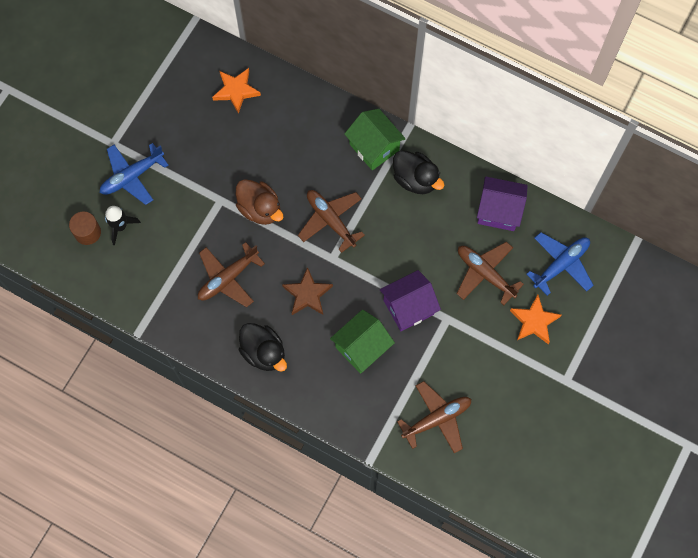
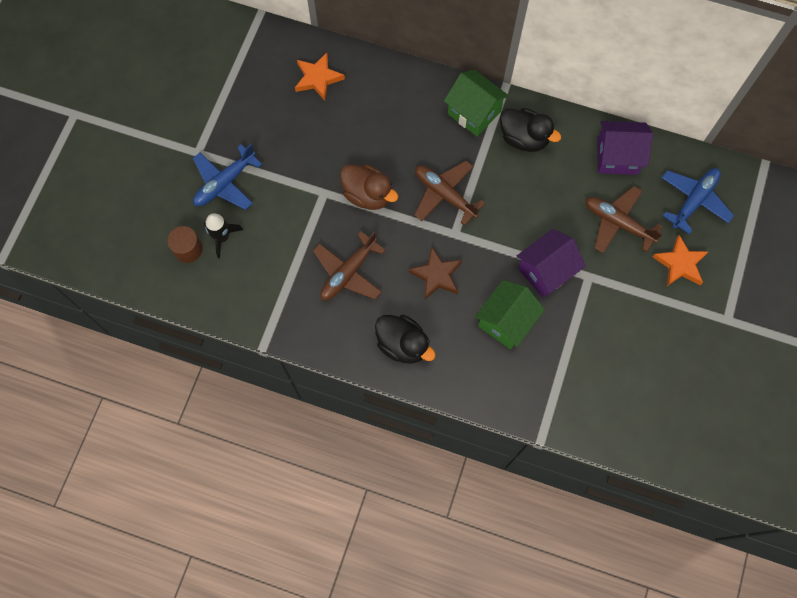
camera: 10 degrees left, 0 degrees up
(437, 419) = (602, 383): brown plane -> none

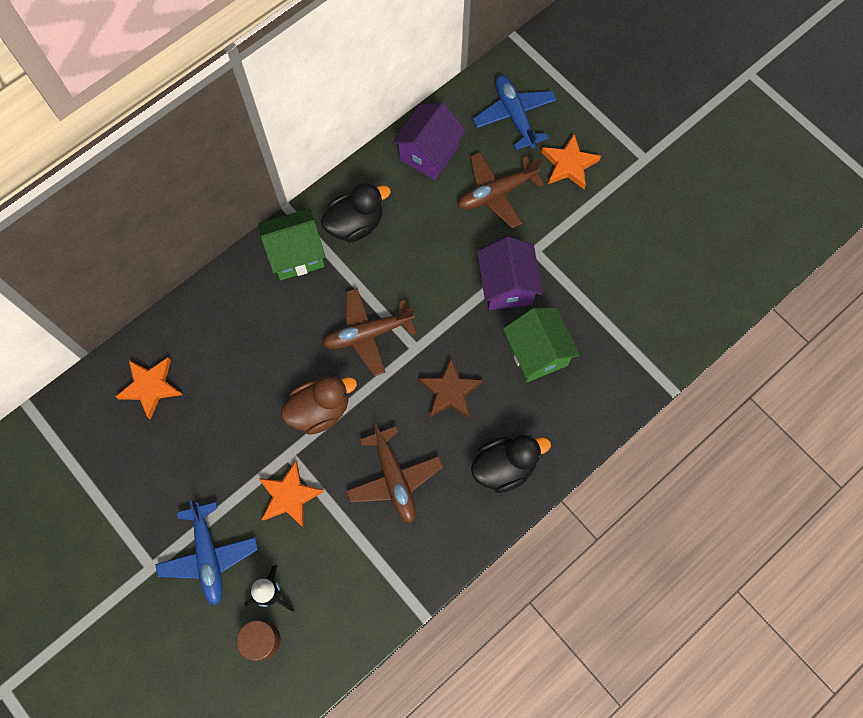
camera: 60 degrees left, 0 degrees up
(295, 210) = (289, 496): none -> orange star

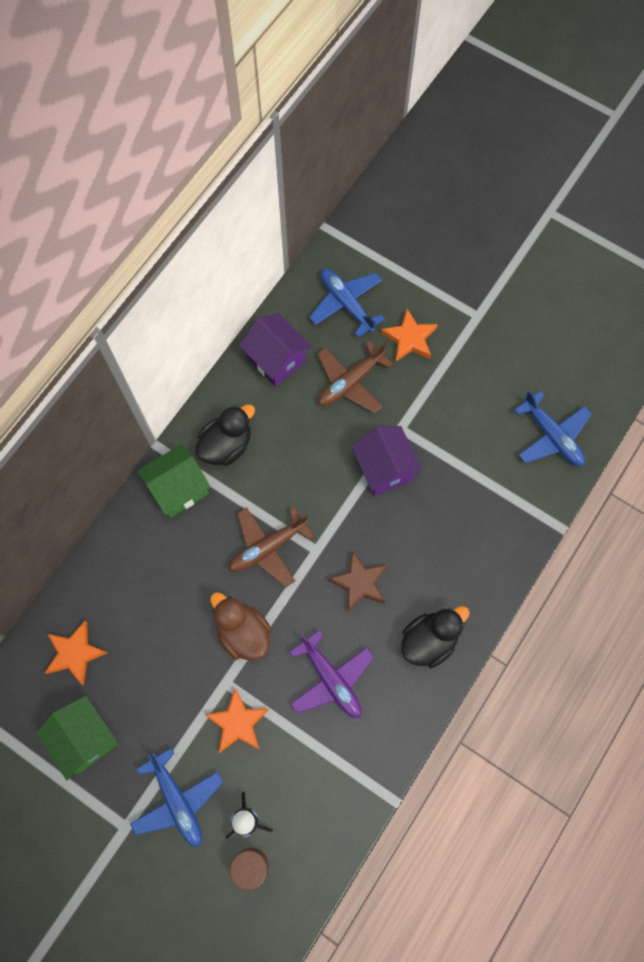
camera: 15 degrees left, 0 degrees up
(320, 410) = (243, 633): brown duck -> brown duck turned 90 degrees counterclockwise
(394, 478) = (331, 679): brown plane -> purple plane
(429, 153) = (276, 359): purple house -> purple house turned 60 degrees counterclockwise
(537, 353) = (429, 525): green house -> green house (85, 738)
(689, 296) = (552, 436): none -> blue plane

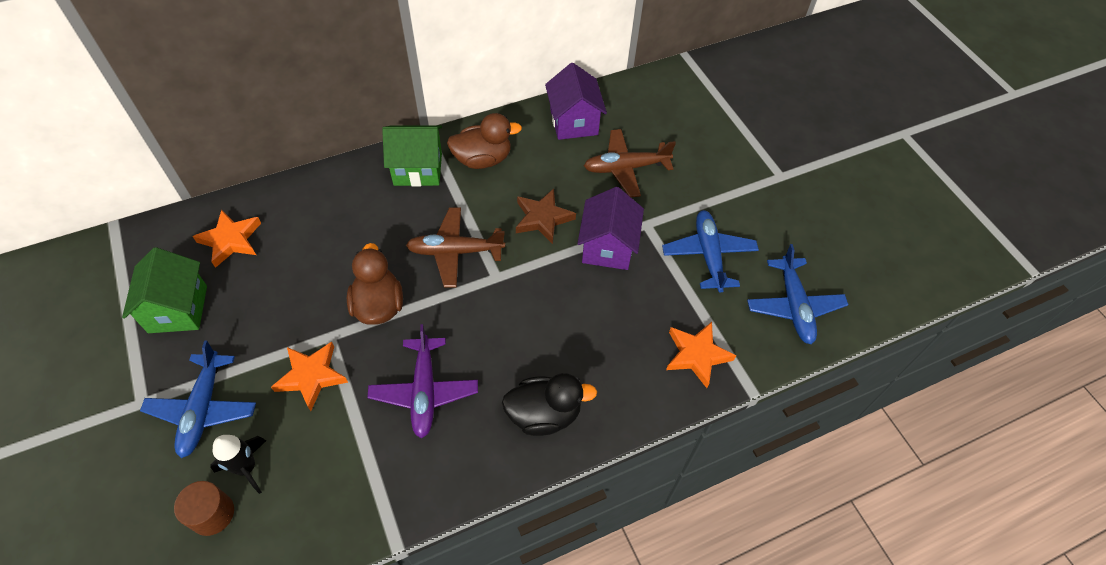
camera: 30 degrees right, 15 degrees down
(226, 445) = (483, 159): black duck -> brown duck
(346, 304) = (664, 113): blue plane -> blue plane (708, 255)
(359, 583) = (515, 325): brown star -> brown star (543, 218)
(409, 339) = (704, 163): orange star -> orange star (697, 355)

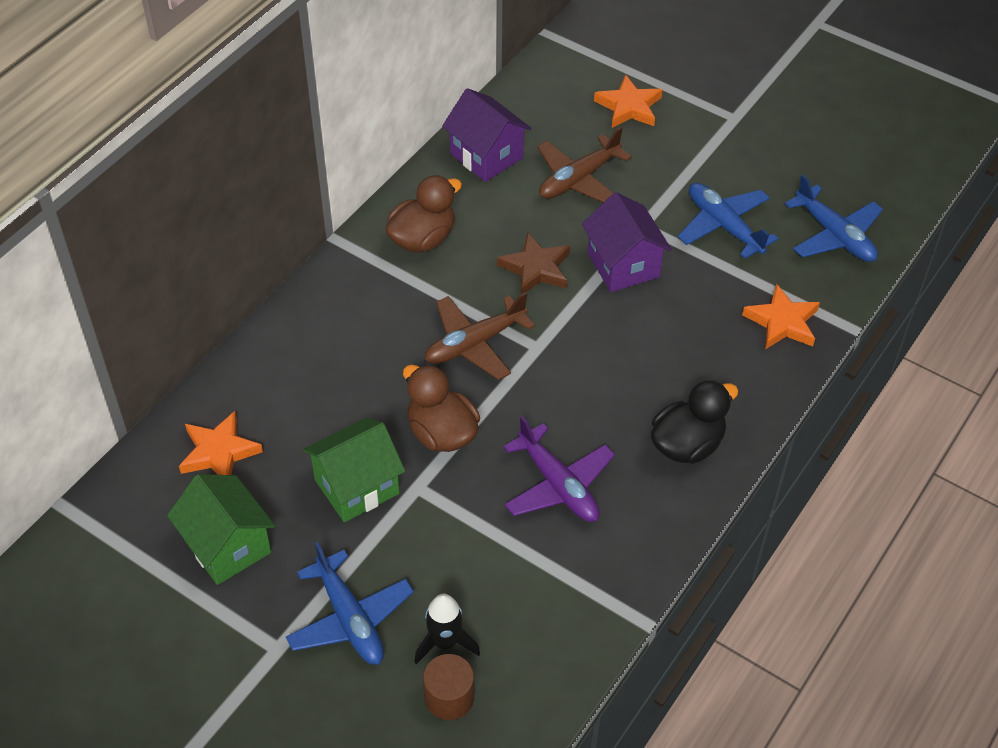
camera: 30 degrees left, 5 degrees down
(311, 376) = (433, 531): orange star -> orange star (629, 107)
(418, 169) = (360, 281): green house -> green house (357, 486)

